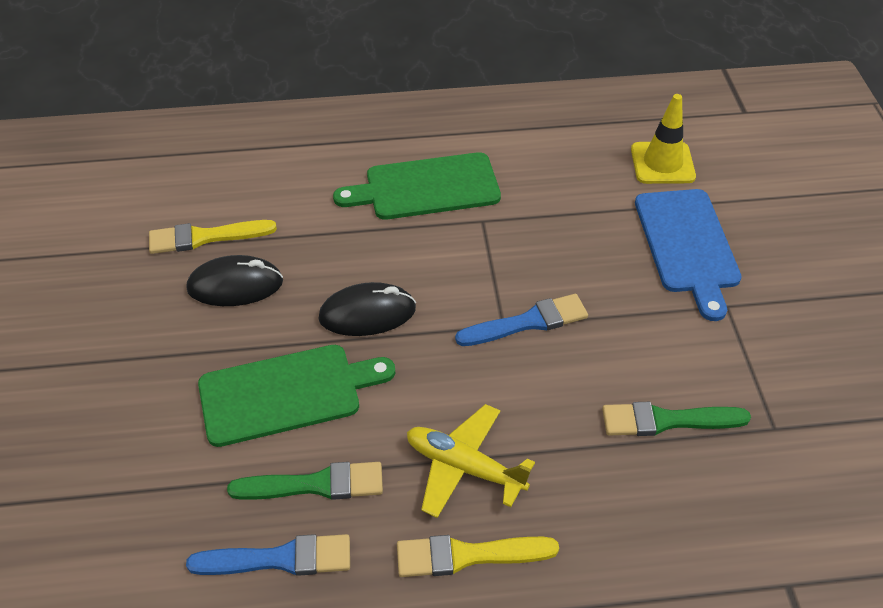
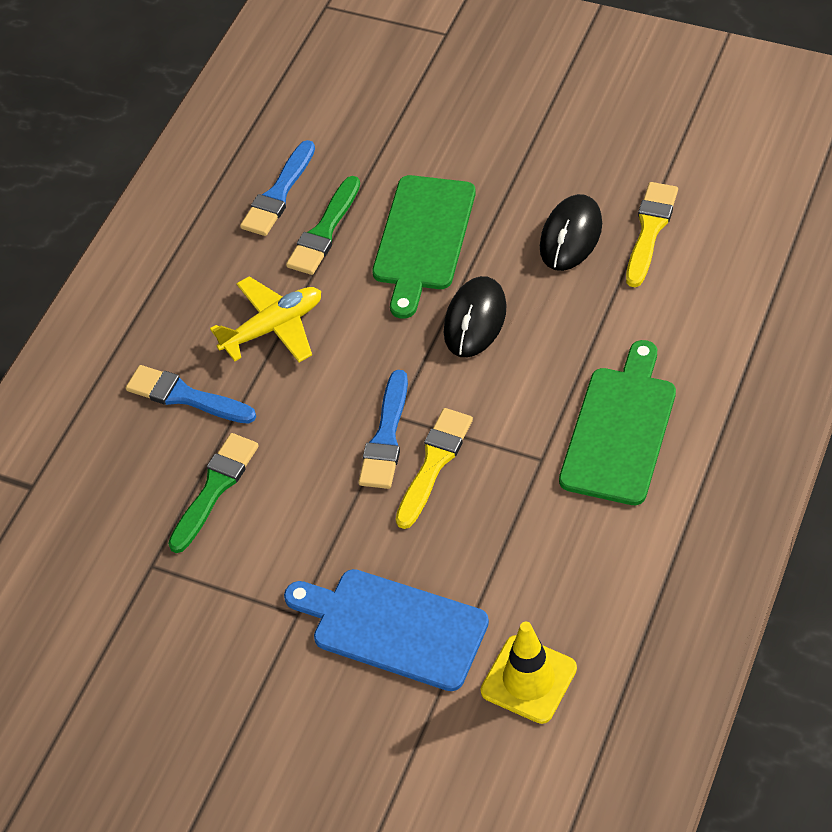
camera: 125 degrees right, 5 degrees up
(468, 555) = (201, 301): yellow brush -> yellow brush (434, 464)
(591, 500) = (186, 397): none -> blue brush

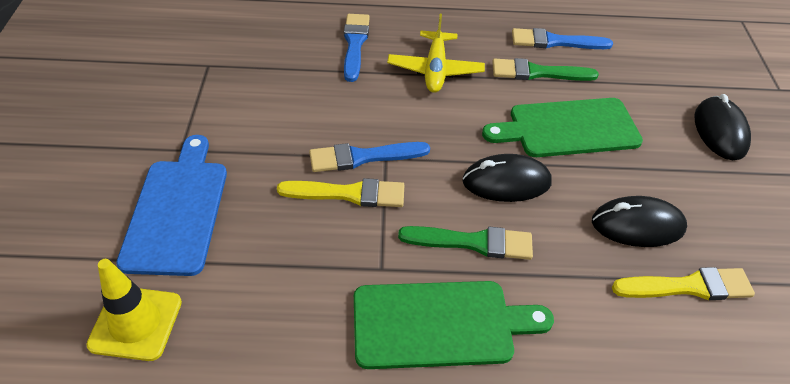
camera: 60 degrees right, 5 degrees down
(214, 489) = (281, 78): green brush -> green brush (472, 242)
(273, 328) = (435, 70): yellow plane -> yellow plane turned 60 degrees clockwise
(482, 114) = (719, 131): none -> black mouse

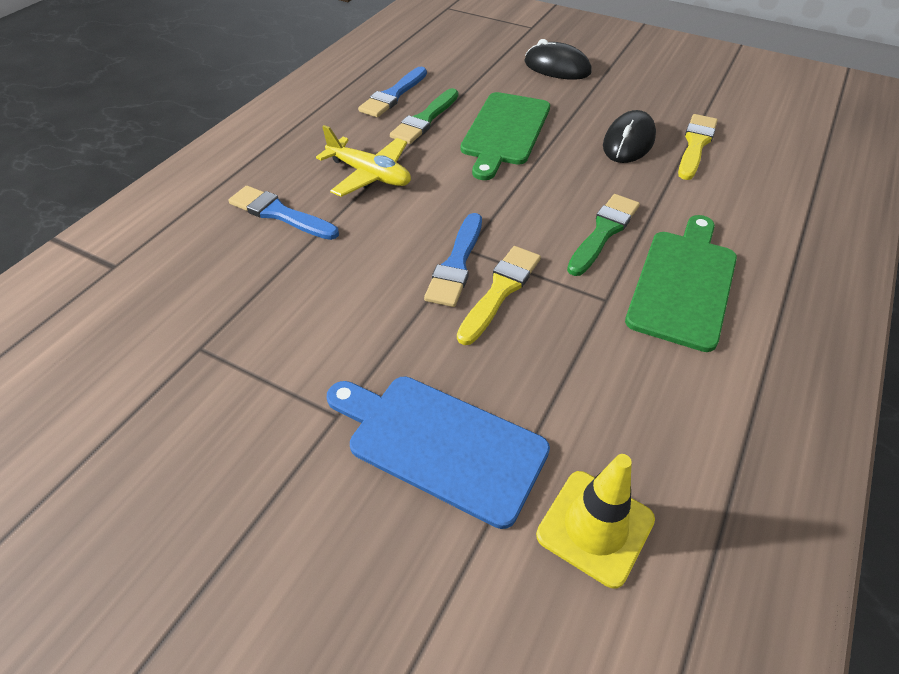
camera: 60 degrees left, 0 degrees up
(506, 182) = (545, 188): black mouse -> none

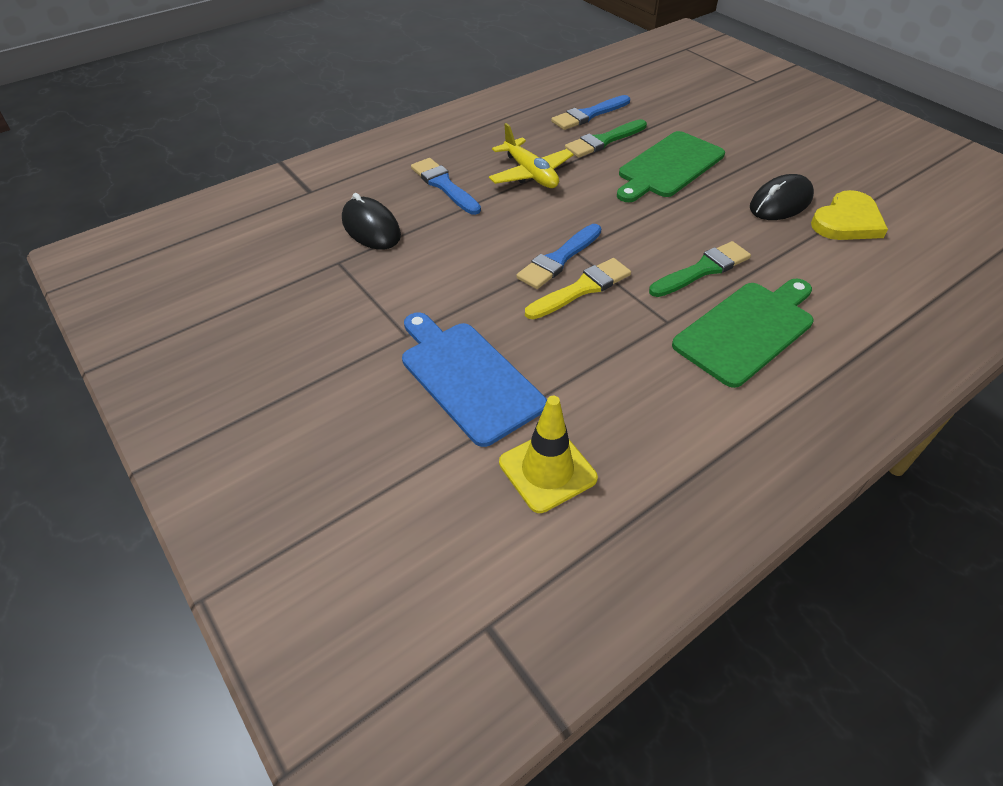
camera: 25 degrees right, 0 degrees up
(557, 68) = (756, 123): black mouse -> black mouse (371, 228)
(695, 145) = (847, 221): yellow brush -> yellow heart

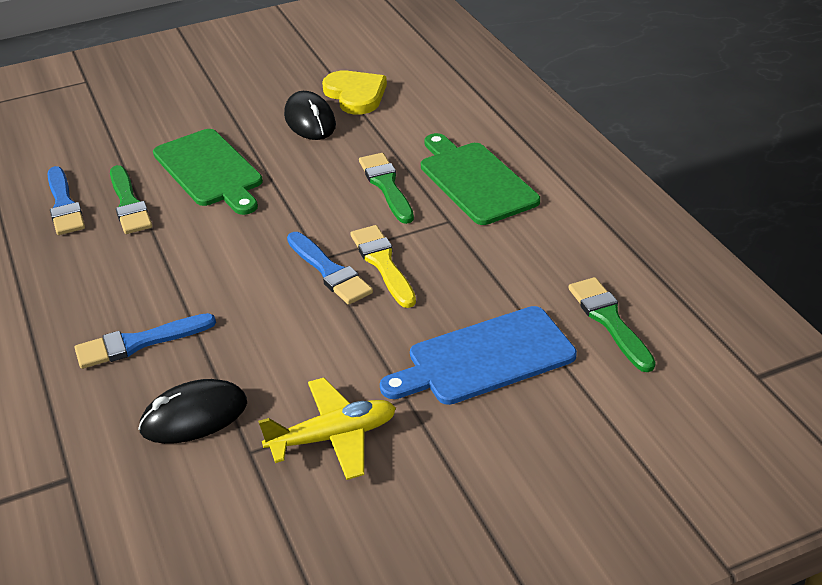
camera: 75 degrees left, 10 degrees down
(530, 174) = (159, 269): yellow plane -> yellow plane (333, 437)
(547, 470) = (610, 321): yellow traffic cone -> green brush

